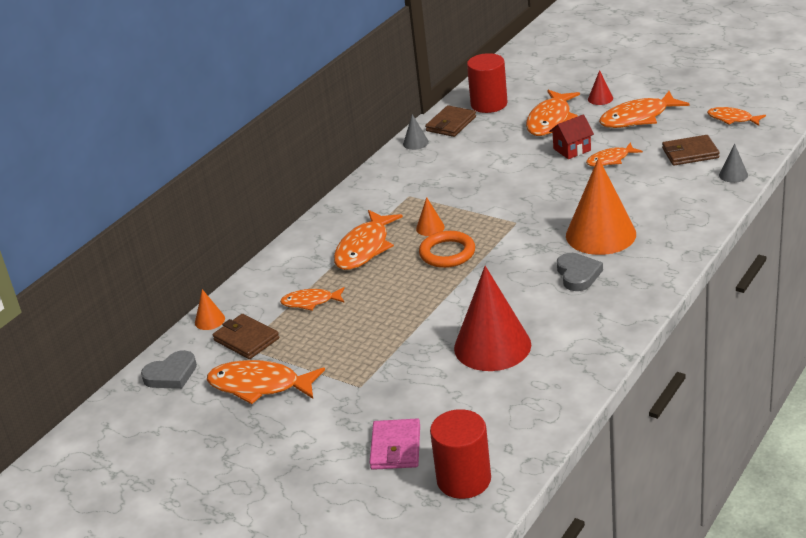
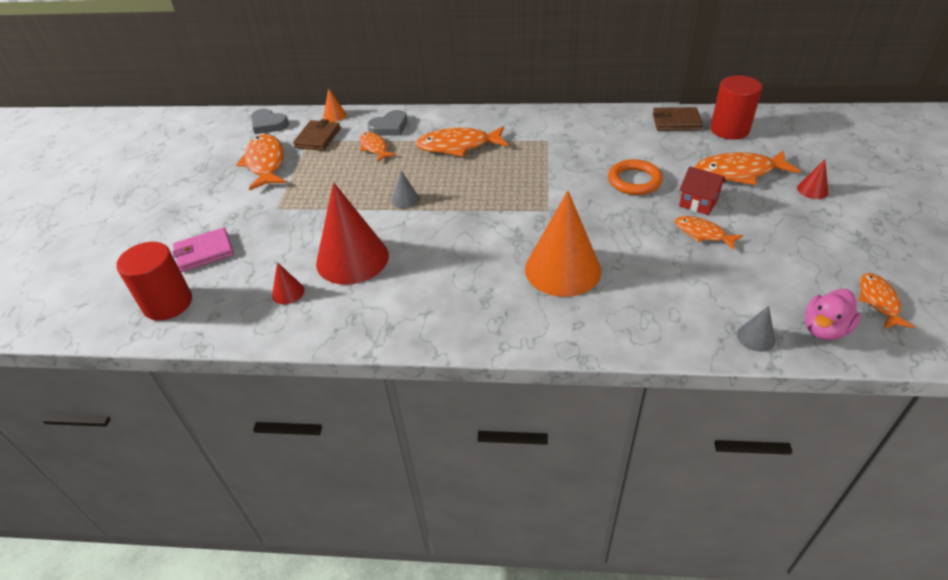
camera: 60 degrees right, 10 degrees up
(415, 143) = (629, 115): grey cone -> grey cone (405, 200)
(430, 228) = (507, 167): orange cone -> none
(447, 253) = (475, 188): orange ring -> orange ring (634, 181)
(511, 393) = (288, 292): none -> red cone
(578, 275) = (485, 276): grey heart -> grey heart (389, 127)
(638, 118) = (802, 227): orange fish -> none
(690, 153) = (769, 288): brown wallet -> none
(743, 147) = (824, 329): none -> pink duck

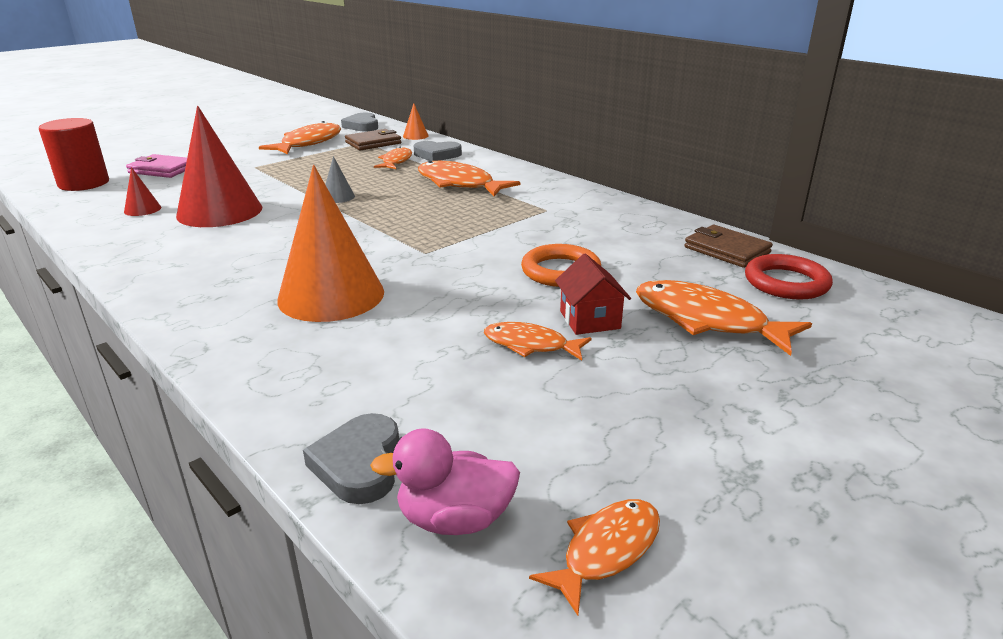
camera: 40 degrees right, 15 degrees down
(702, 233) = (530, 345): orange fish -> orange fish turned 60 degrees counterclockwise
(729, 130) = (786, 283): red cylinder -> red ring
(756, 337) = (359, 464): grey cone -> grey heart
(812, 190) = (782, 385): red cone -> none

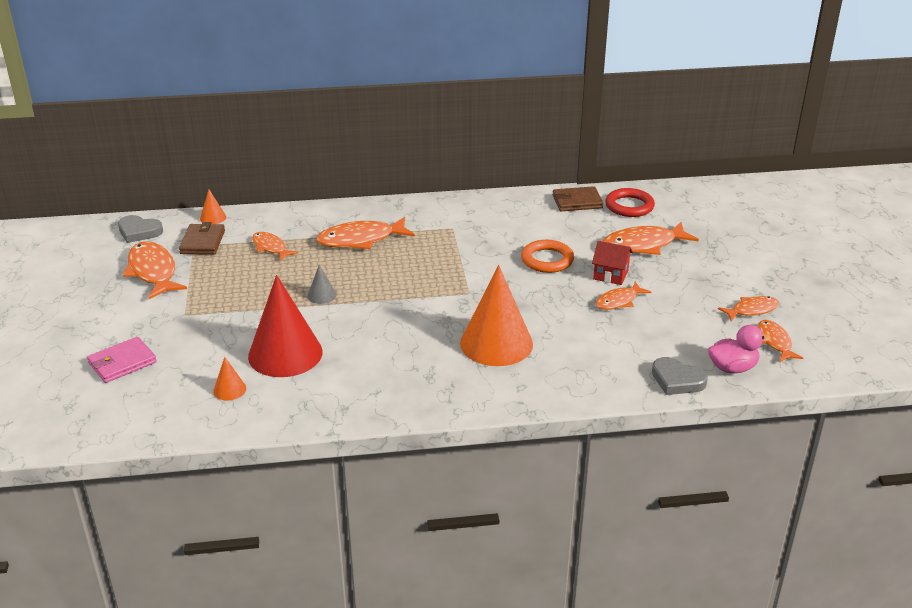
camera: 55 degrees left, 5 degrees up
(84, 183) = (104, 412): red cylinder -> none
(142, 209) = (229, 390): red cone -> orange cone
(437, 155) = (280, 226): grey heart -> none
(455, 519) = (732, 368): pink duck -> pink duck turned 135 degrees counterclockwise
(679, 483) = (752, 310): none -> orange fish

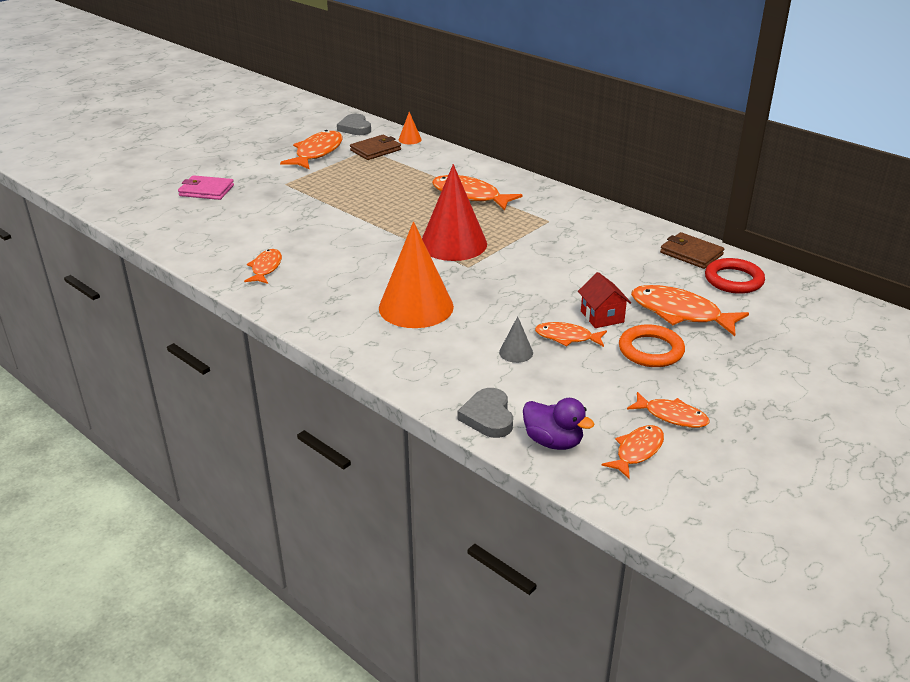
camera: 50 degrees right, 0 degrees up
(229, 390) = (221, 235): orange cone -> none
(270, 247) = (406, 172): orange fish -> orange fish (266, 268)
(285, 354) = (286, 234): red cone -> red cone (453, 244)
(321, 295) = (375, 215): grey cone -> grey cone (516, 352)
(547, 260) = (573, 278): orange ring -> orange ring (651, 350)
(732, 368) = (553, 441): pink duck -> purple duck

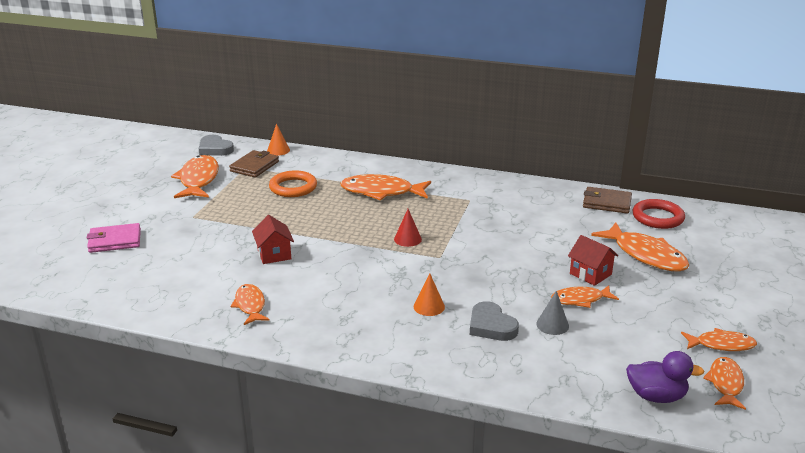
camera: 25 degrees left, 5 degrees down
(323, 230) = (274, 254): none -> red house
(416, 307) = (429, 306): orange cone -> orange cone, size x0.42
(453, 244) = (407, 239): red cone -> red cone, size x0.42
(488, 417) = (584, 391): grey heart -> grey heart (491, 326)
(651, 350) = (654, 293): orange ring -> orange ring (293, 187)
(680, 313) = (645, 255): orange fish -> orange fish turned 135 degrees counterclockwise

